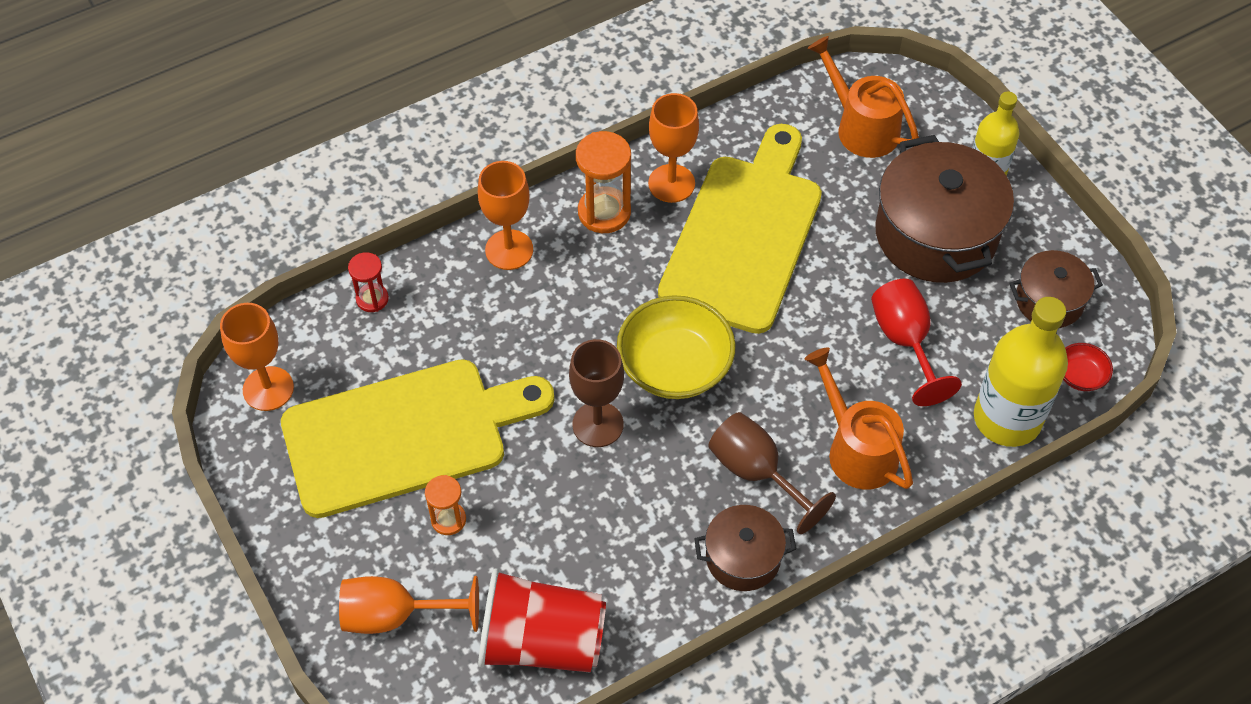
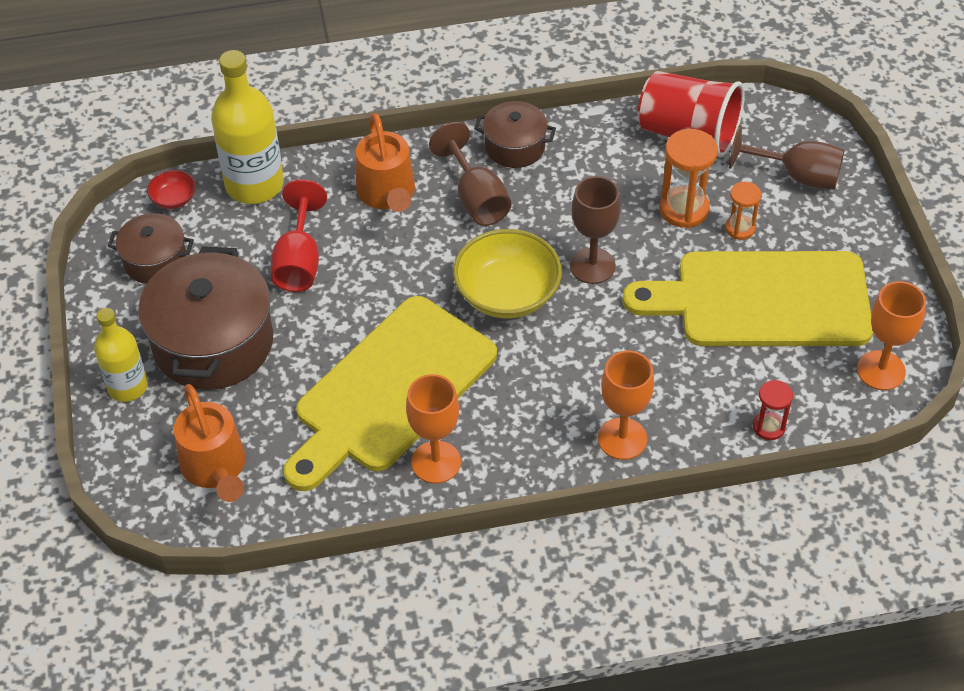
camera: 160 degrees left, 5 degrees down
(395, 615) = (797, 176): orange goblet -> brown goblet
(604, 212) = (515, 451): orange hourglass -> orange hourglass (684, 209)

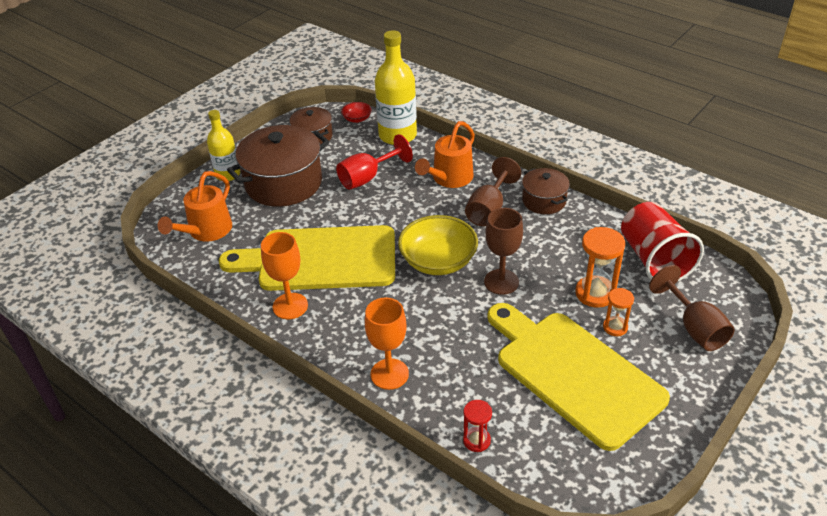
camera: 50 degrees right, 10 degrees down
(881, 370) = (593, 473): orange goblet -> none

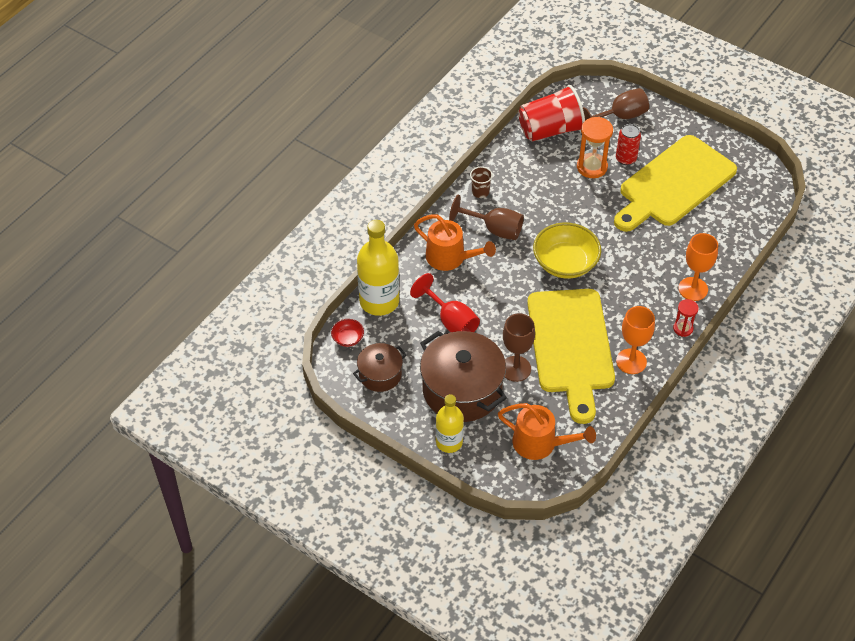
camera: 95 degrees left, 10 degrees up
(476, 440) = (742, 237): red hourglass -> red hourglass (683, 328)
(501, 282) = (585, 222): brown goblet -> brown goblet (515, 369)
(544, 201) = (480, 192): brown pot -> brown cup
(615, 327) = (626, 159): orange hourglass -> red can

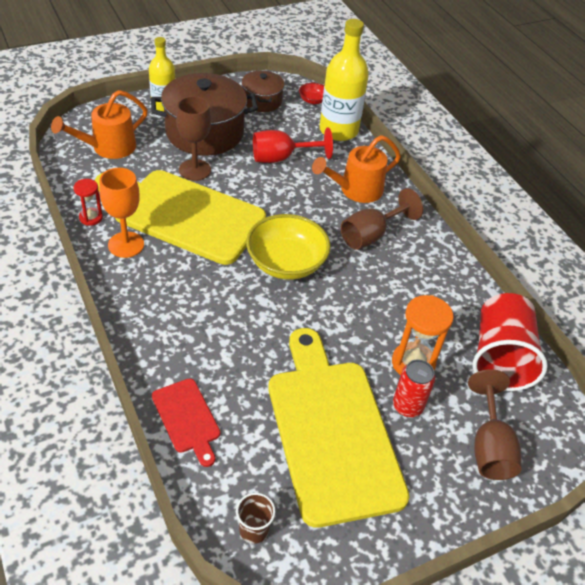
camera: 115 degrees right, 5 degrees down
(480, 192) = (431, 250): brown cup -> brown cup (254, 530)
(683, 328) = (122, 306): red hourglass -> red hourglass (91, 218)
(693, 289) = (162, 347): orange goblet -> none
(727, 250) = (187, 418): none -> red cutting board

